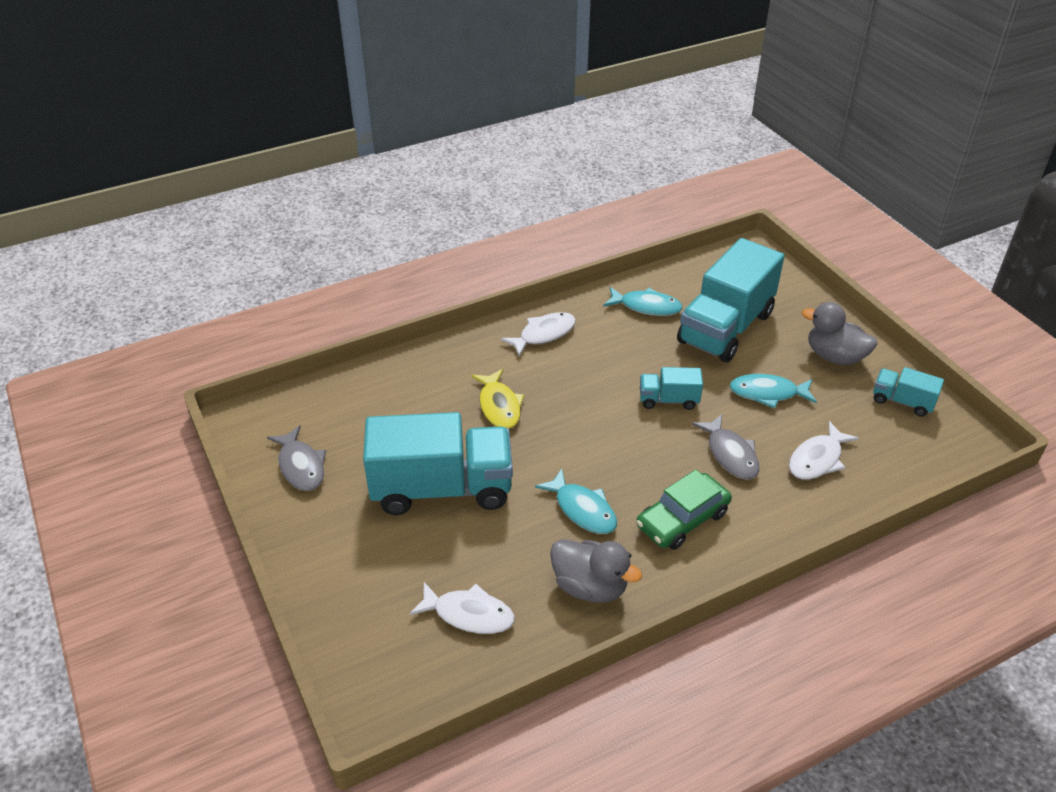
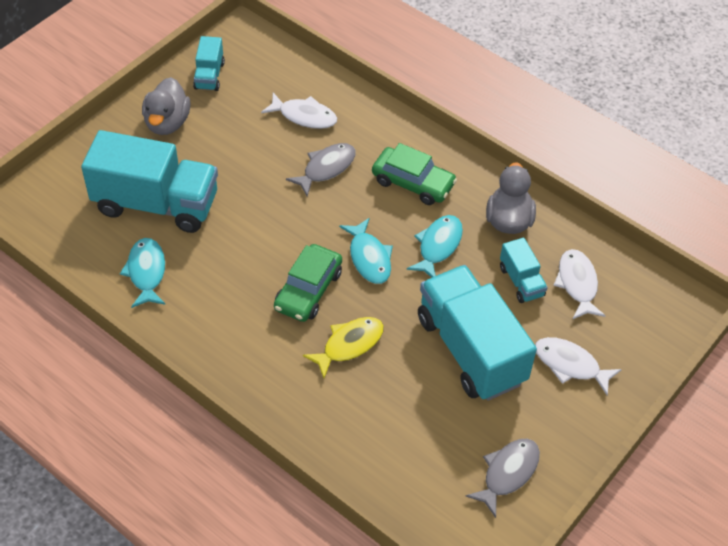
camera: 115 degrees left, 10 degrees up
(543, 334) = (227, 344): white fish -> white fish (570, 365)
(575, 397) = (308, 290): none -> green car
(668, 400) = (279, 222): turquoise truck -> turquoise truck (521, 281)
(767, 393) = (238, 158): turquoise fish -> turquoise fish (369, 258)

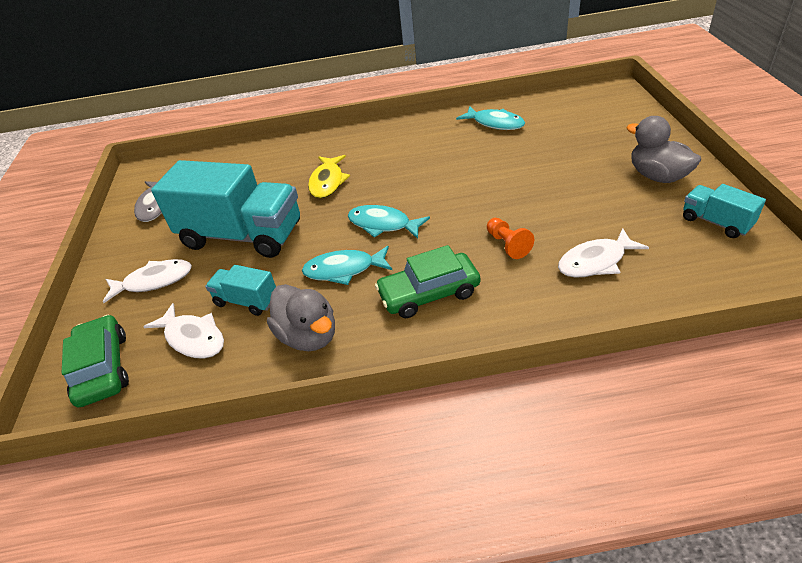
camera: 140 degrees right, 10 degrees down
(156, 204) = (559, 144): turquoise truck -> none
(308, 290) = (393, 182): green car -> green car (102, 368)
(326, 168) = (507, 245): grey fish -> orange pawn
(438, 246) = (344, 270): turquoise fish -> turquoise fish turned 105 degrees clockwise

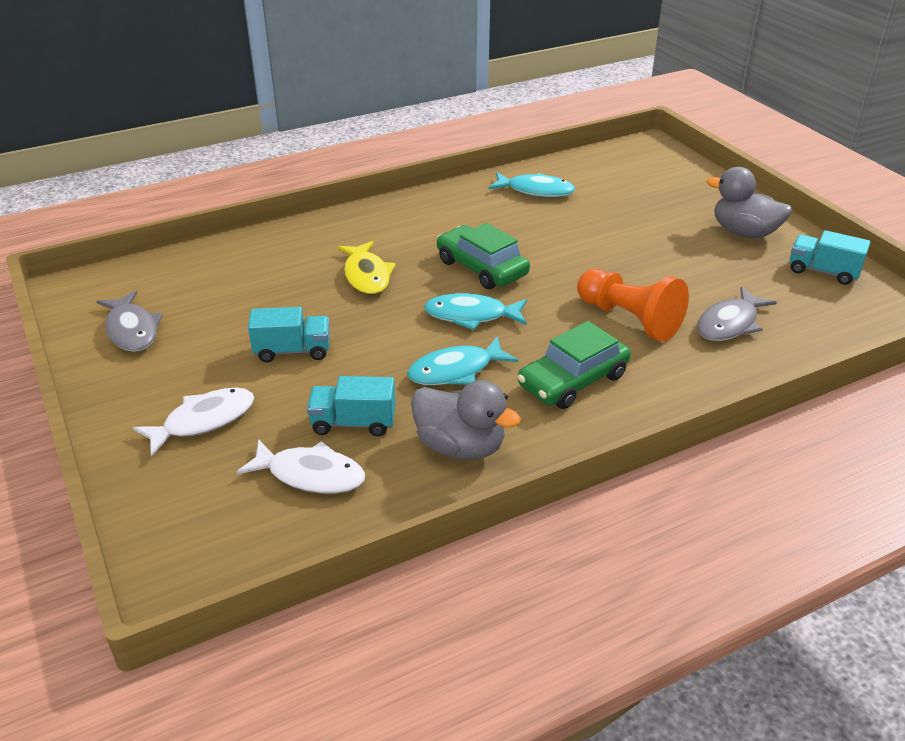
camera: 25 degrees left, 5 degrees down
(102, 368) = (206, 531): green car -> green car (481, 268)
(242, 235) = (293, 351): turquoise truck -> turquoise truck, size x0.47
(507, 245) = (629, 319): orange pawn -> orange pawn, size x1.74
(595, 261) = (729, 324): white fish -> grey fish

